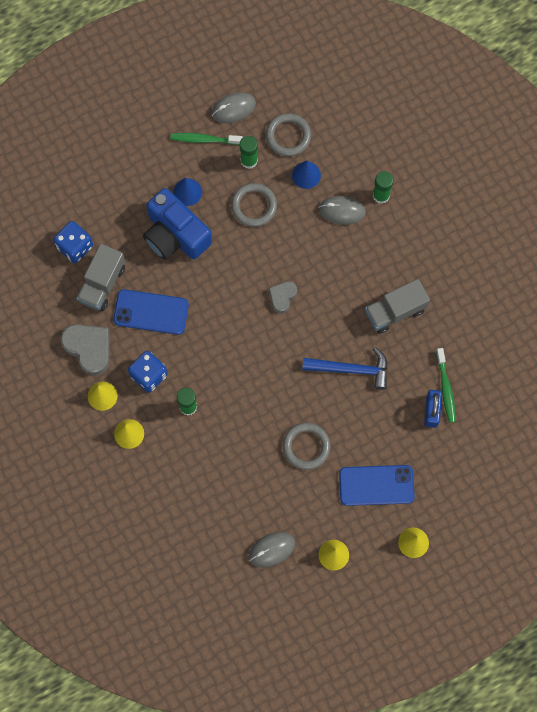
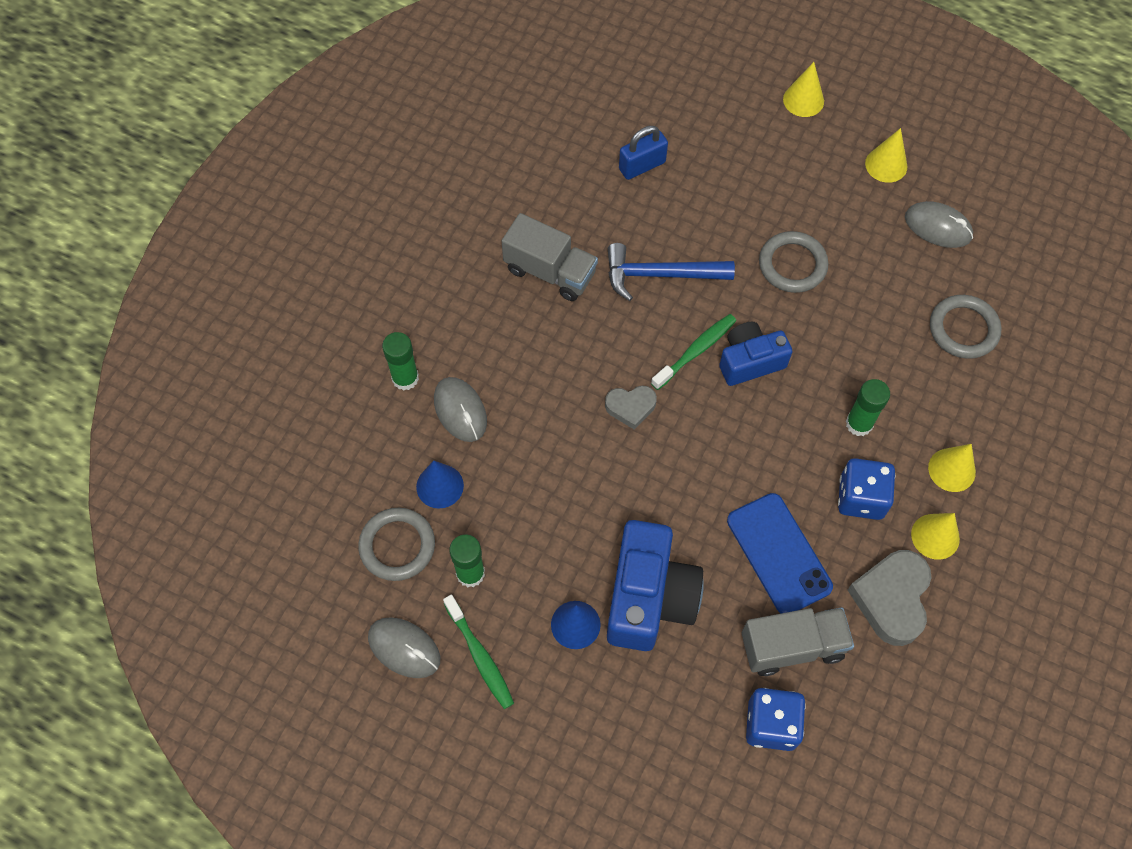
camera: 125 degrees left, 10 degrees down
(254, 206) = (532, 523): grey ring -> grey ring (963, 329)
(264, 378) = (750, 361): none -> blue camera
(351, 369) = (660, 275): blue hammer -> blue hammer turned 60 degrees counterclockwise
(376, 485) = (773, 169): blue phone -> none
(445, 388) = (603, 167): green toothbrush -> green toothbrush (696, 351)

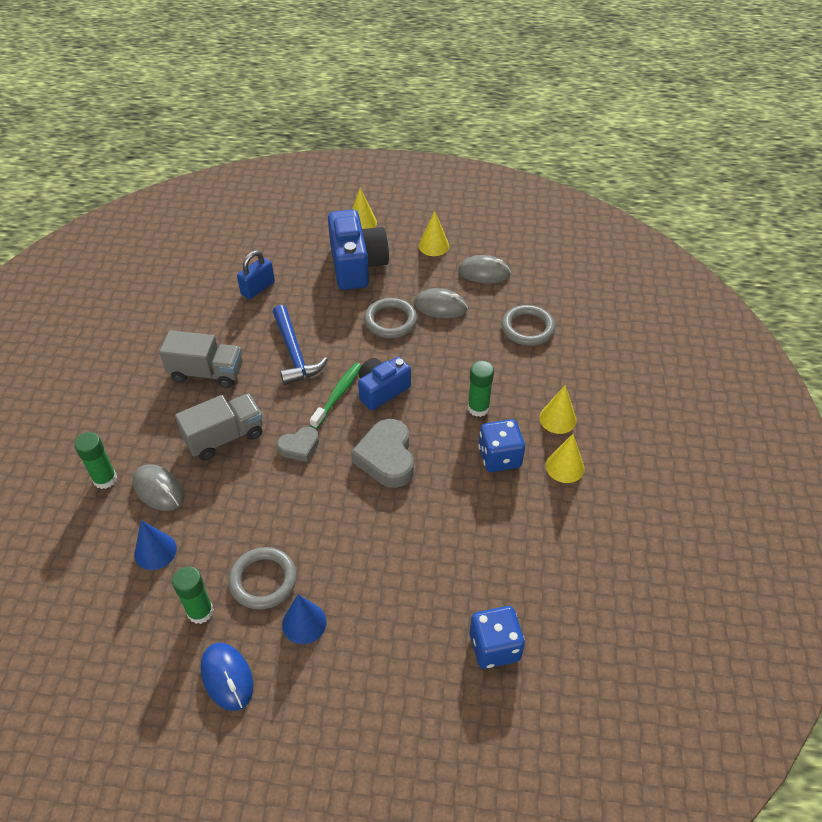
camera: 20 degrees left, 15 degrees down
(397, 546) = (128, 610): grey ring -> grey ring (263, 580)
(404, 648) = (155, 694): grey mouse -> grey mouse (440, 306)
(480, 656) = (227, 677): green toothbrush -> blue mouse
(649, 597) = (360, 581): blue camera -> blue camera (357, 265)
(660, 275) = (294, 352): blue hammer -> blue hammer turned 90 degrees counterclockwise
(778, 553) = (452, 515): blue phone -> none
(792, 646) = (488, 580): grey truck -> grey truck (225, 437)
(891, 599) = (551, 520): grey heart -> grey heart (386, 458)

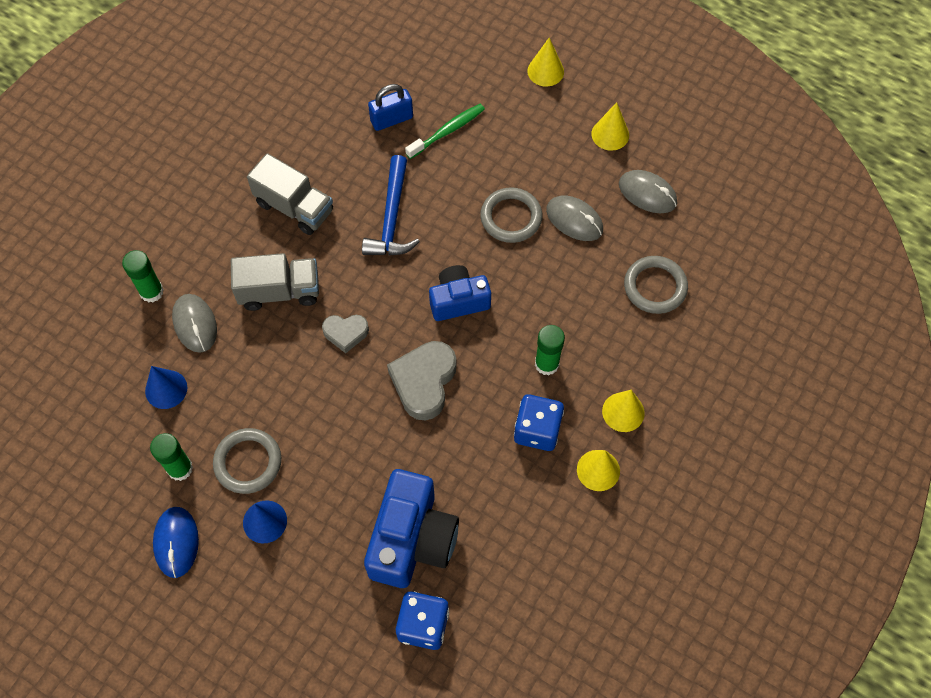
camera: 25 degrees right, 15 degrees up
(338, 394) = (412, 287): green toothbrush -> green toothbrush (447, 131)
(357, 265) = (511, 129): blue camera -> blue camera (412, 539)

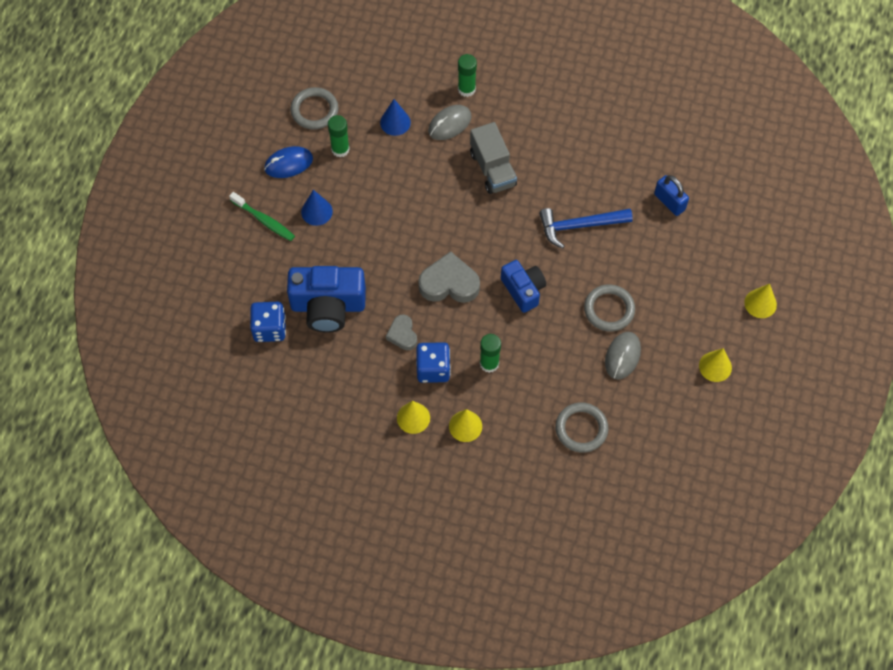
camera: 75 degrees right, 0 degrees up
(248, 462) = (356, 188): grey ring -> grey ring (314, 110)
(294, 207) = (566, 158): grey truck -> none
(346, 333) = (472, 221): grey heart -> grey heart (402, 334)
(447, 131) = (673, 245): green toothbrush -> green toothbrush (264, 220)
(647, 193) = (667, 406): grey mouse -> none

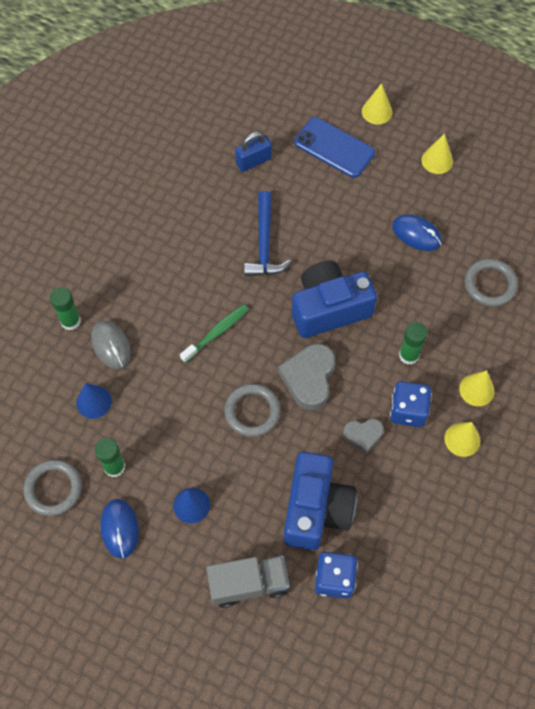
camera: 80 degrees left, 0 degrees up
(264, 220) = (190, 567): green toothbrush -> green toothbrush (216, 332)
(492, 169) = (178, 312): grey truck -> grey truck (248, 584)
(523, 290) = (329, 308): blue camera -> blue camera, size x1.60
(609, 309) = (363, 236): grey ring -> grey ring (252, 411)
(622, 356) = (416, 234): grey mouse -> blue mouse
(705, 270) = (334, 147): none -> blue phone

